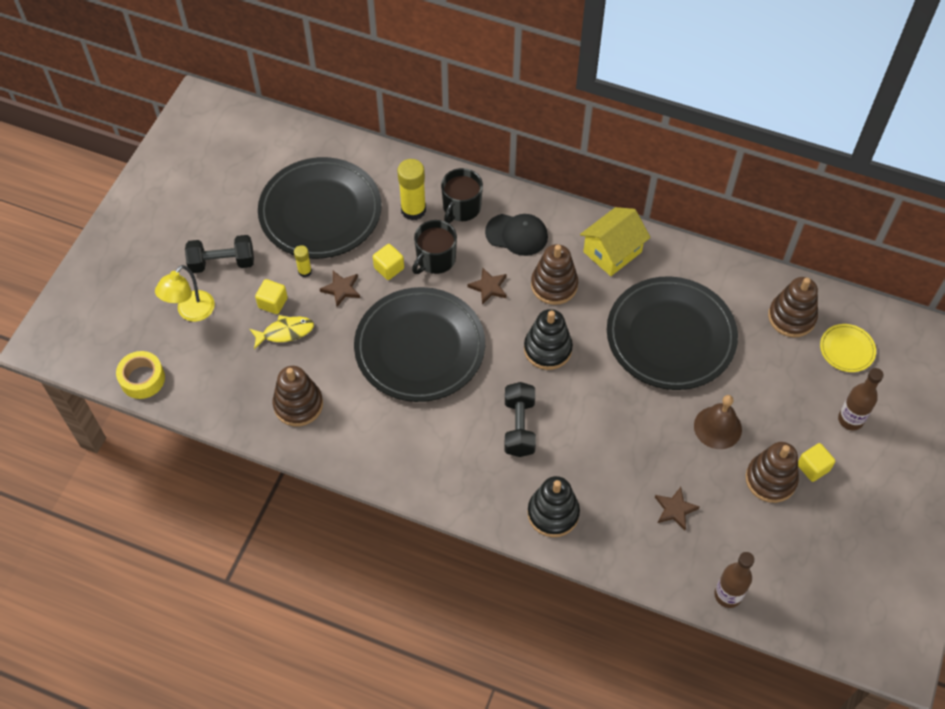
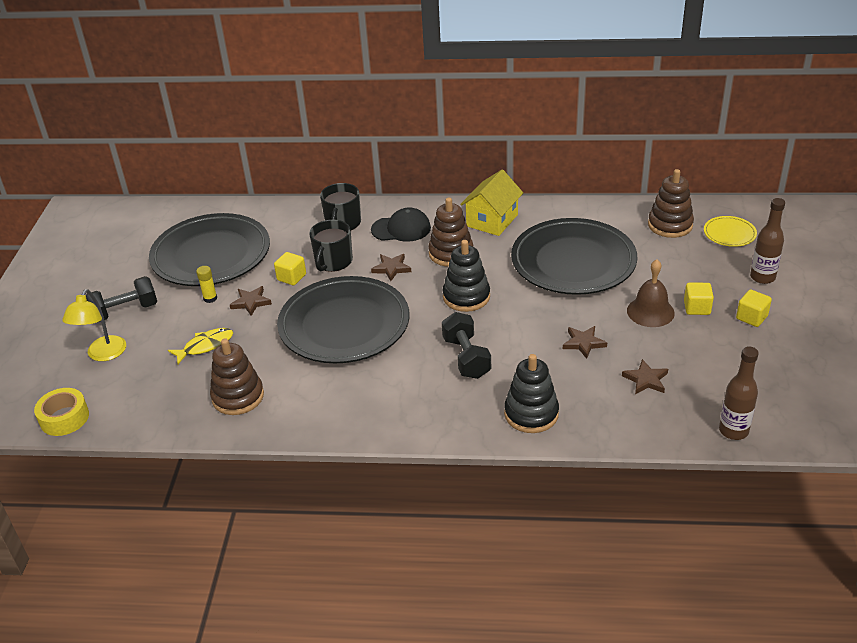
camera: 15 degrees left, 20 degrees down
(273, 303) = (185, 328): yellow cube -> yellow cube (697, 308)
(413, 210) = (299, 234): yellow glue stick -> none
(636, 445) = (583, 343): none -> brown star
(770, 479) = (719, 335): brown stacking toy -> none

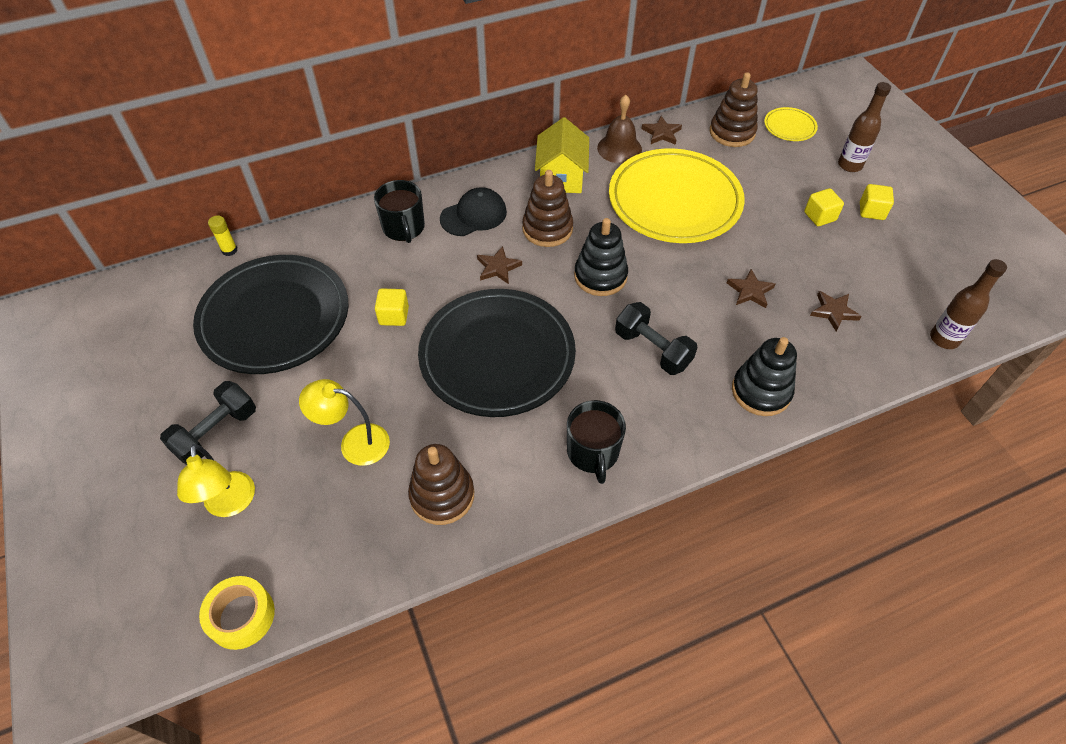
camera: 30 degrees left, 15 degrees up
(205, 346) = (354, 443): yellow fish -> yellow lamp
(210, 298) = (315, 376): yellow glue stick -> yellow glue stick (229, 250)
(251, 302) = (368, 364): brown star -> brown star (661, 133)
(333, 261) = (427, 280): black mug -> black mug (593, 452)
(573, 262) = (674, 201): black plate -> yellow plate
(650, 311) = (783, 234): brown bell -> brown bell (619, 148)

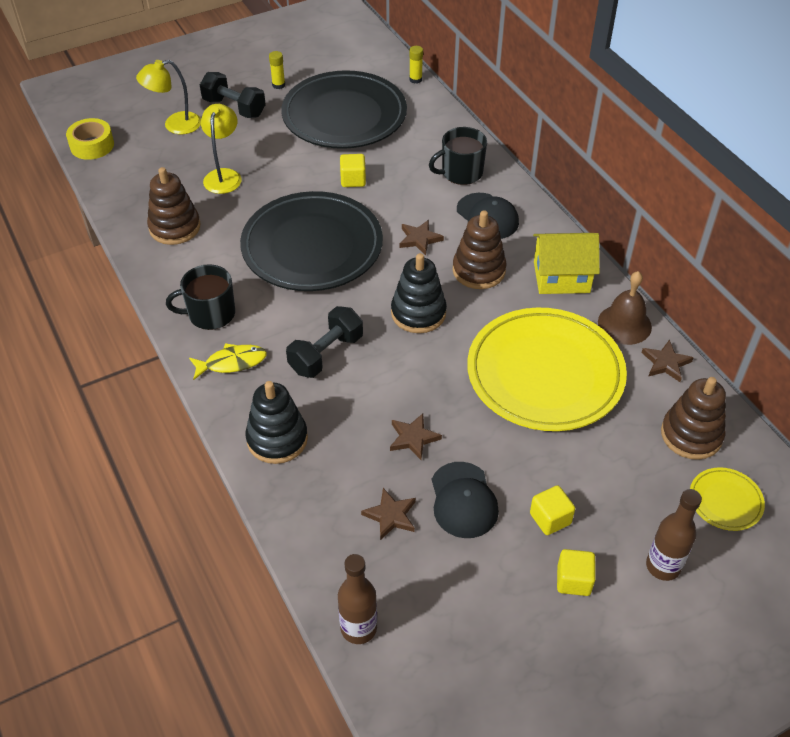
camera: 85 degrees right, 5 degrees down
(185, 383) = (278, 85): none -> yellow glue stick
(664, 430) = (232, 363): none -> yellow fish
(810, 264) = (463, 500): none -> black cap

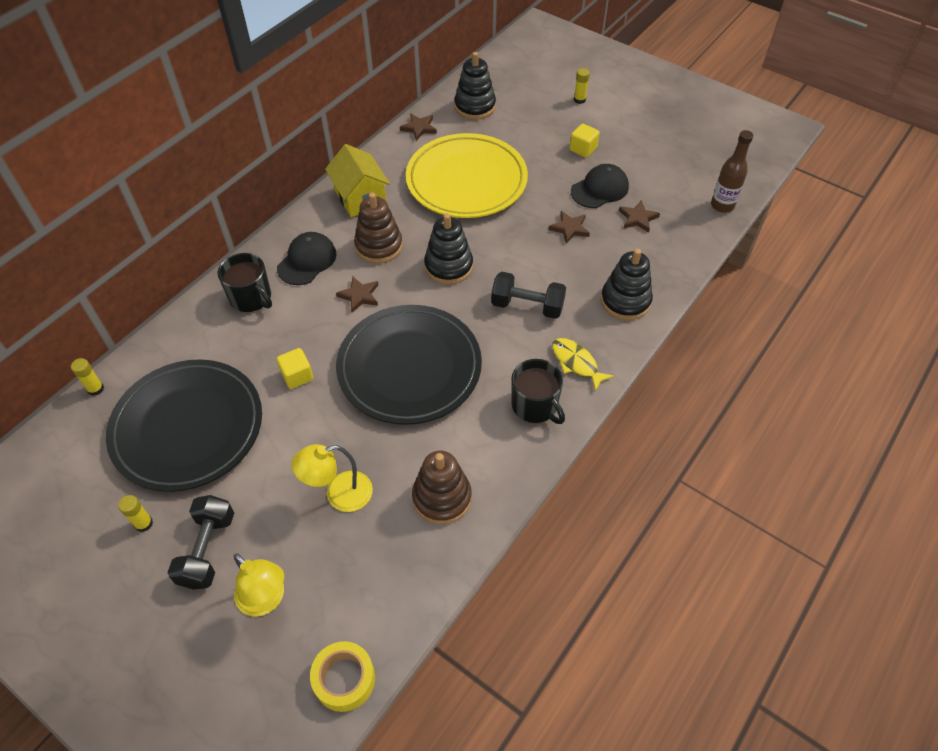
camera: 115 degrees left, 5 degrees up
(573, 580) = (617, 130): yellow cube -> none
(624, 324) = (393, 154): brown bell -> none
(663, 566) = (579, 100): brown bottle -> yellow glue stick
(691, 435) = (475, 106): brown stacking toy -> black stacking toy
(725, 501) = (516, 85): yellow plate -> none

